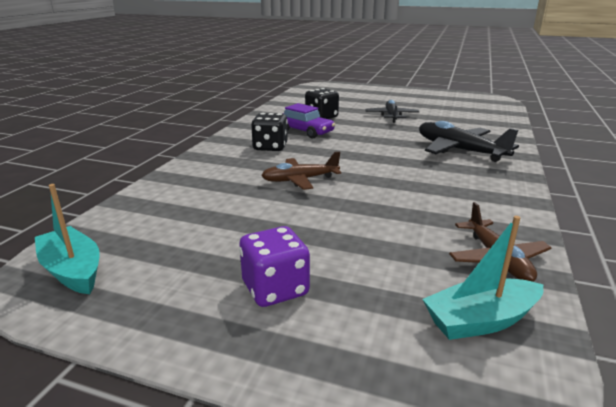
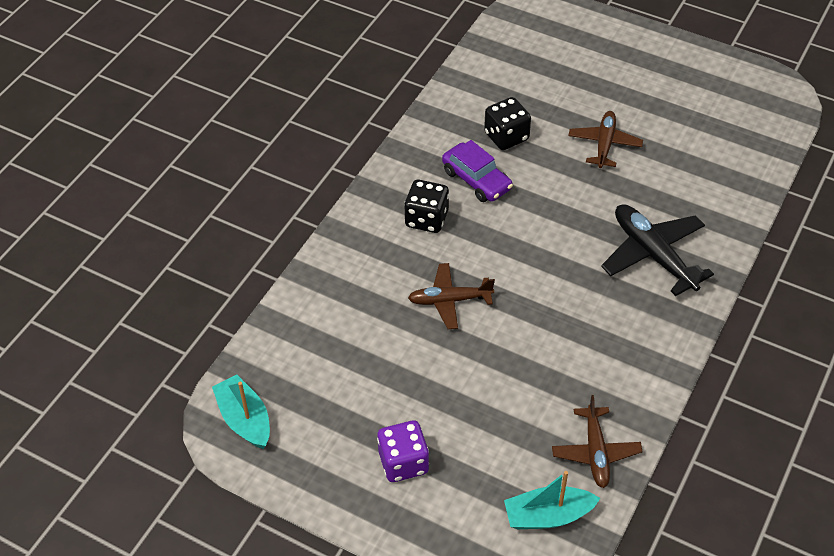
camera: 10 degrees right, 25 degrees up
(391, 116) = (604, 144): black plane -> brown plane

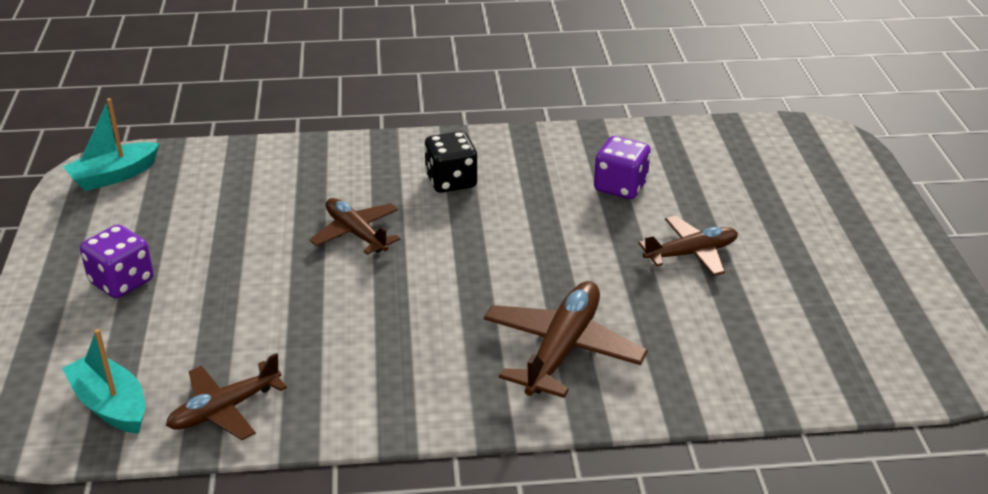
camera: 55 degrees right, 15 degrees down
(245, 419) = (114, 176): turquoise boat -> turquoise boat turned 150 degrees counterclockwise
(476, 180) = (537, 191): purple car -> none
(506, 136) = (620, 187): black dice -> purple dice
(653, 254) = (562, 349): black plane -> brown plane

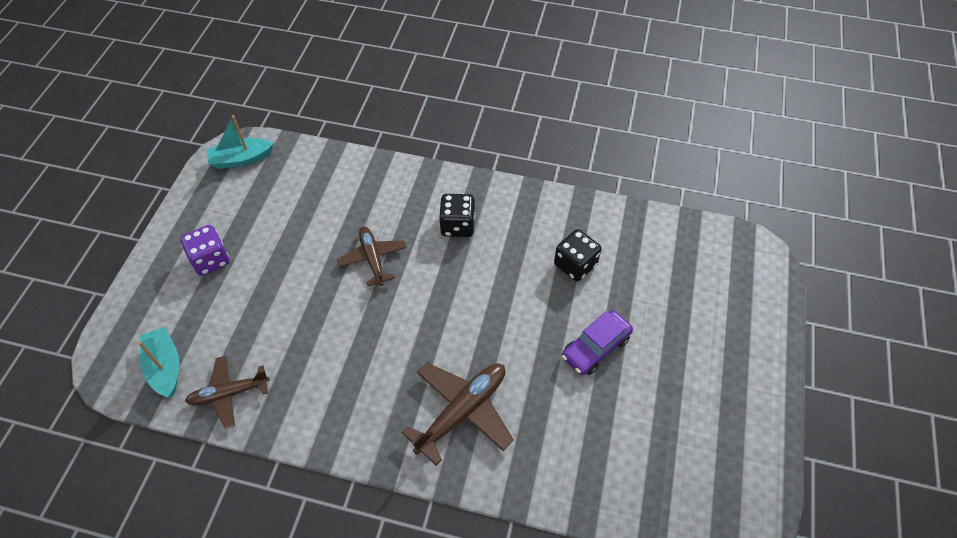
camera: 20 degrees right, 20 degrees up
(620, 187) = (575, 265): purple dice -> black dice
(691, 253) = (595, 348): brown plane -> purple car

